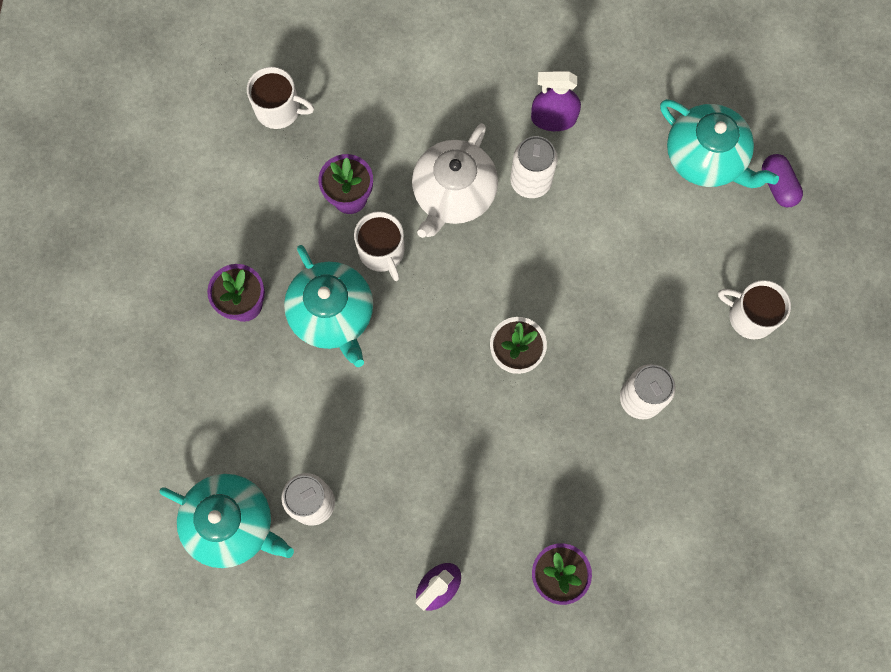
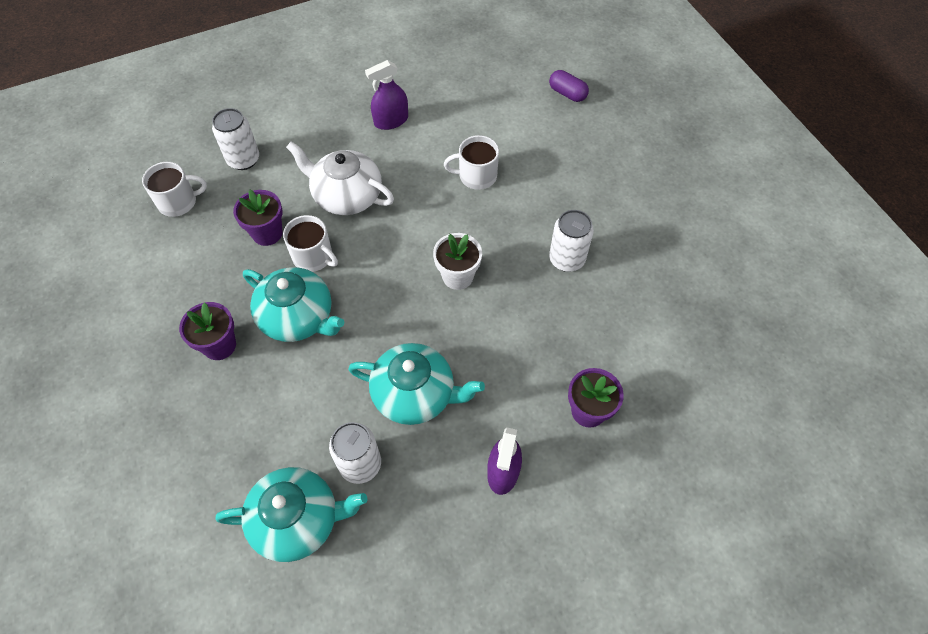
camera: 30 degrees left, 15 degrees down
(453, 194) = (346, 196): white teapot -> white teapot turned 120 degrees clockwise
(530, 181) = (398, 163): white can -> white can (243, 159)
(706, 158) = (510, 99): turquoise teapot -> turquoise teapot (415, 394)
(750, 316) = (604, 173): white mug -> white mug (476, 176)

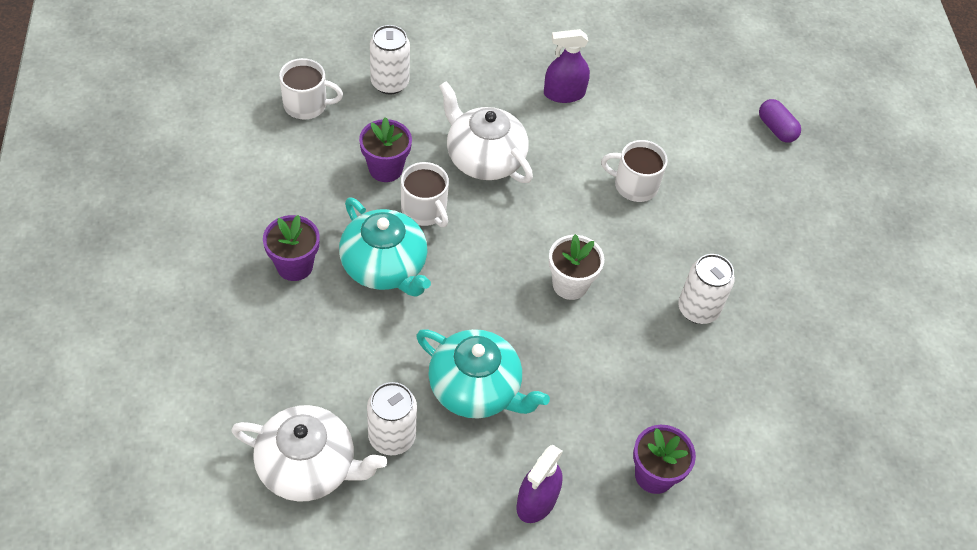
camera: 15 degrees right, 5 degrees down
(298, 520) = (308, 466): turquoise teapot -> white teapot

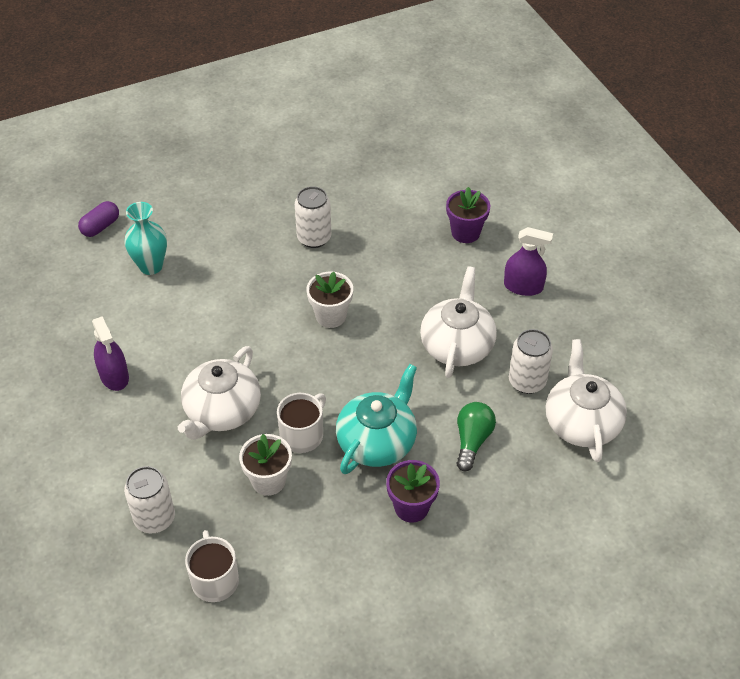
camera: 105 degrees left, 5 degrees down
(342, 349) = (472, 441): none -> green light bulb
(385, 169) = (268, 481): purple flower pot -> white flower pot
(476, 389) = (457, 345): turquoise teapot -> white teapot
(634, 185) = (206, 301): white mug -> none
(702, 154) = (151, 266): none -> turquoise vase

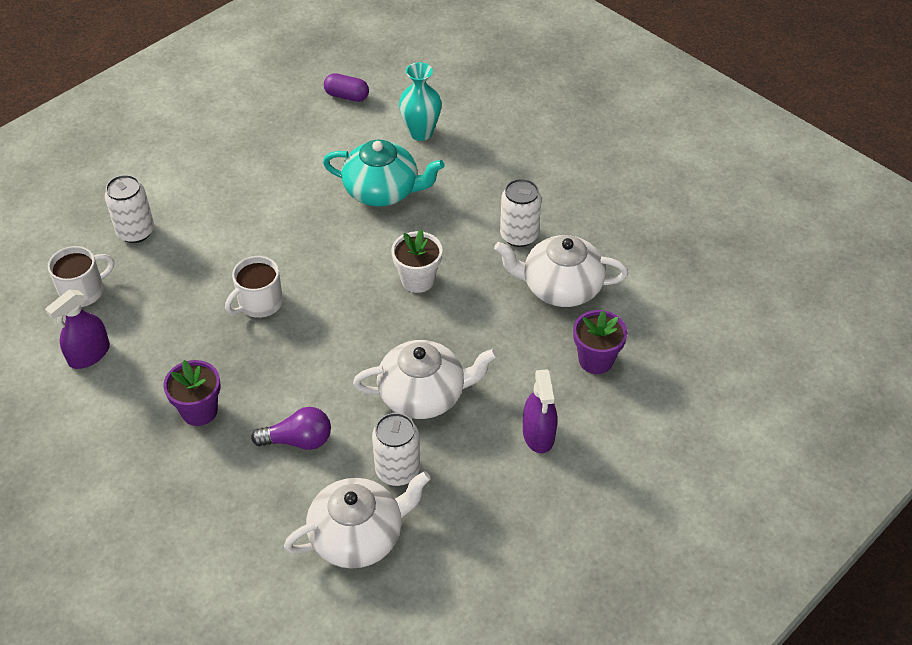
camera: 70 degrees right, 0 degrees up
(100, 226) = (453, 84): purple capsule -> purple capsule (347, 96)
(114, 376) = (280, 154): purple spray bottle -> purple spray bottle (89, 354)
(222, 411) = (267, 237): white teapot -> white teapot (560, 287)
(268, 481) = (198, 294): white flower pot -> none
(302, 435) = (259, 303): white mug -> white mug turned 120 degrees clockwise
(377, 441) = (270, 362): turquoise teapot -> turquoise teapot (382, 191)
(472, 441) = (298, 440): green light bulb -> purple light bulb

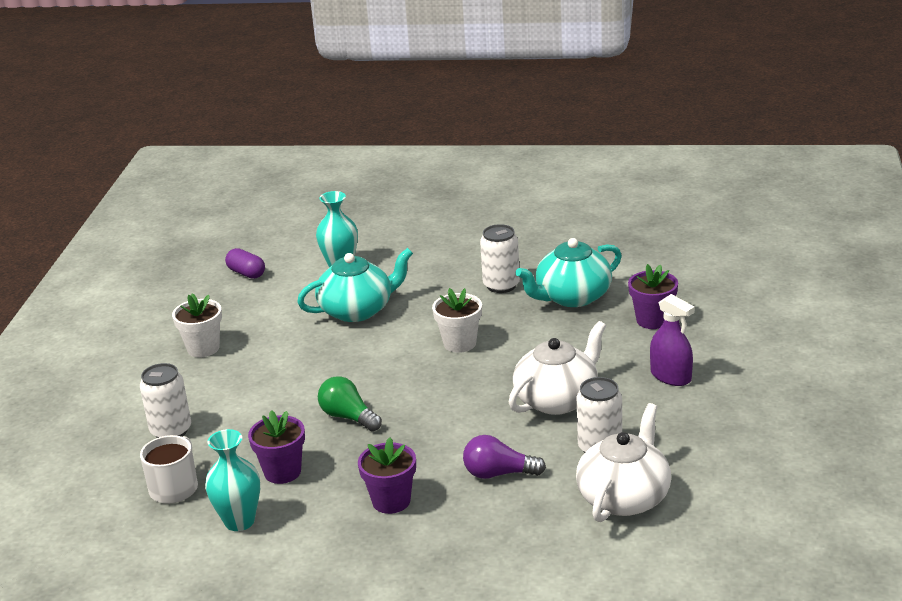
camera: 35 degrees left, 20 degrees down
(89, 354) = (239, 521): purple spray bottle -> turquoise vase
(162, 326) = (282, 472): none -> purple flower pot
(238, 160) = (203, 348): none -> white flower pot
(259, 303) = (348, 417): white mug -> green light bulb
(298, 440) = (499, 473): purple light bulb -> purple light bulb turned 135 degrees counterclockwise
(347, 96) = (246, 273): purple capsule -> purple capsule turned 60 degrees clockwise
(560, 287) = (572, 297): white teapot -> turquoise teapot

